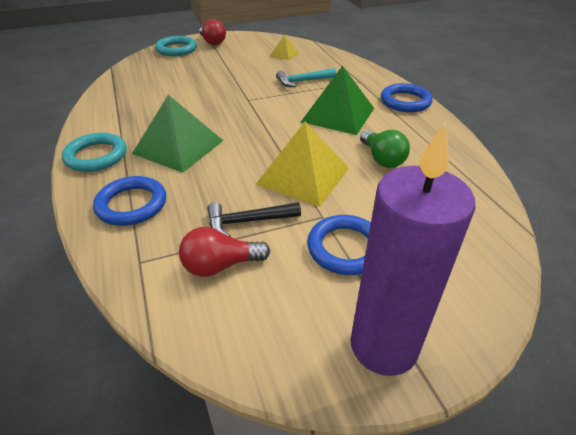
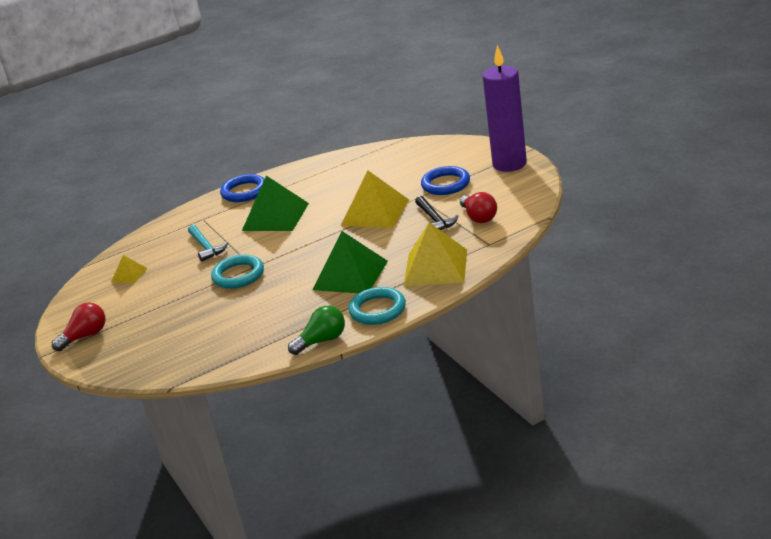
camera: 95 degrees left, 10 degrees down
(131, 204) = (435, 267): blue ring -> yellow pyramid
(176, 49) = (111, 356): turquoise ring -> turquoise ring (238, 275)
(382, 159) = (342, 188): green light bulb -> green light bulb (322, 341)

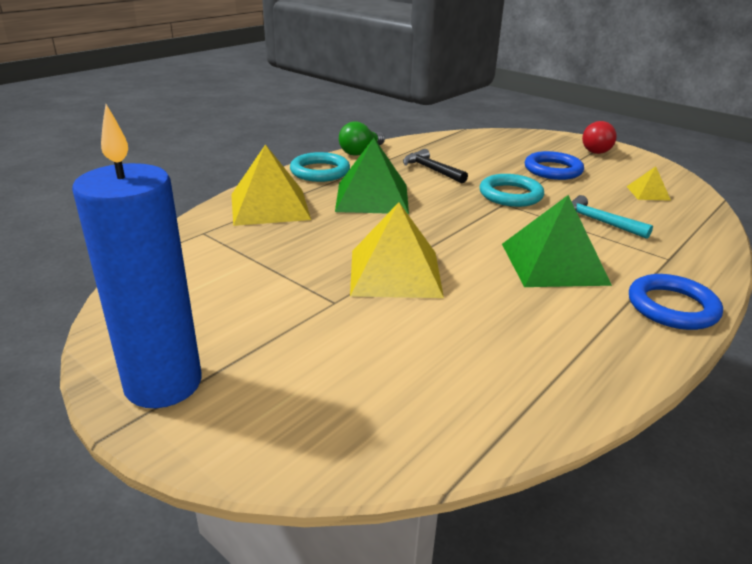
camera: 155 degrees right, 0 degrees up
(435, 219) = (291, 263): black hammer -> black hammer (431, 170)
(445, 184) = (293, 329): blue ring -> blue ring (553, 170)
(479, 217) = (221, 267): red light bulb -> none
(509, 164) = (163, 384): purple candle -> blue candle

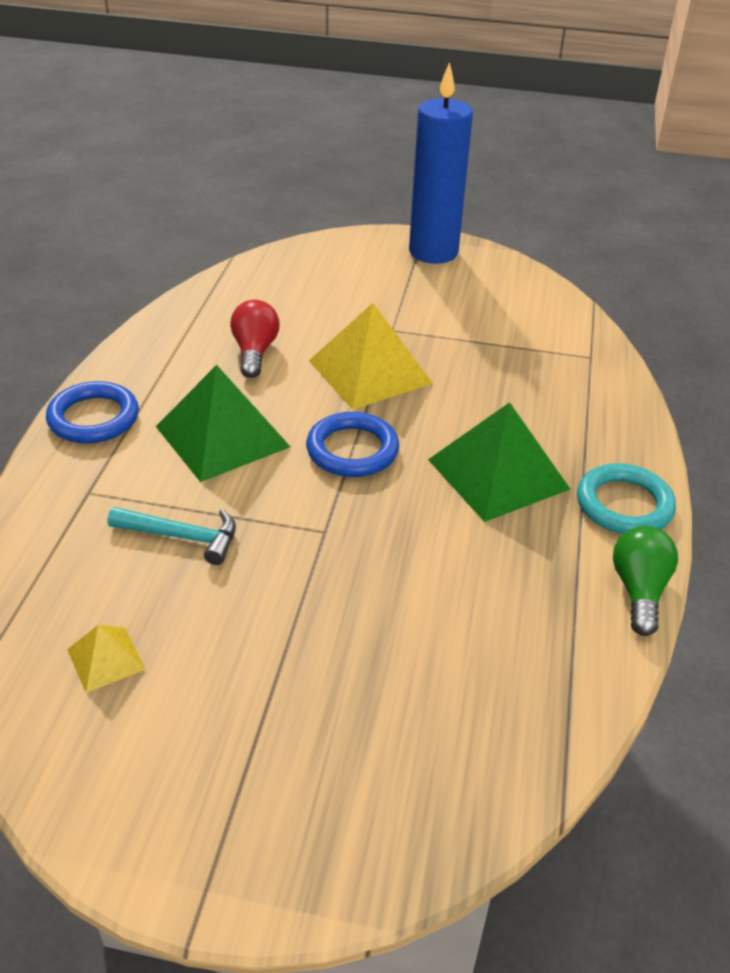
camera: 150 degrees right, 10 degrees up
(269, 206) = (586, 413): yellow pyramid -> none
(431, 170) = (484, 581): black hammer -> none
(510, 195) = (326, 556): turquoise ring -> none
(553, 170) = (289, 676): blue ring -> blue ring (352, 450)
(597, 150) = (219, 836): red light bulb -> red light bulb (255, 352)

